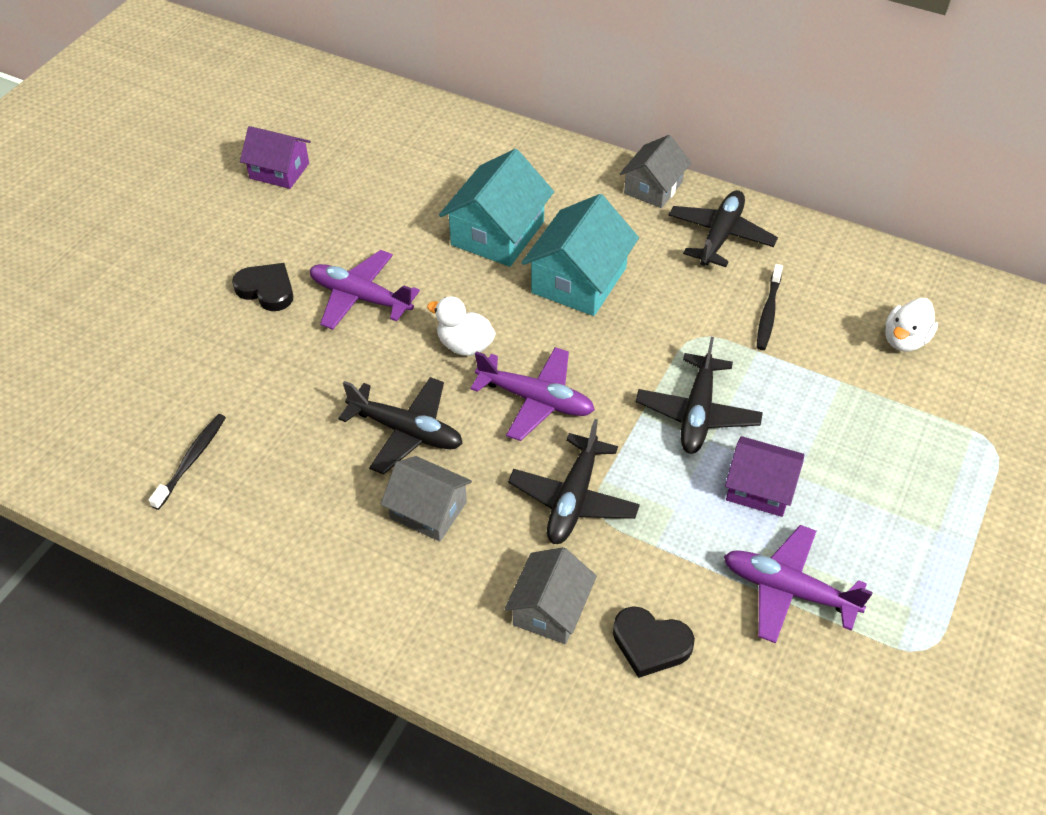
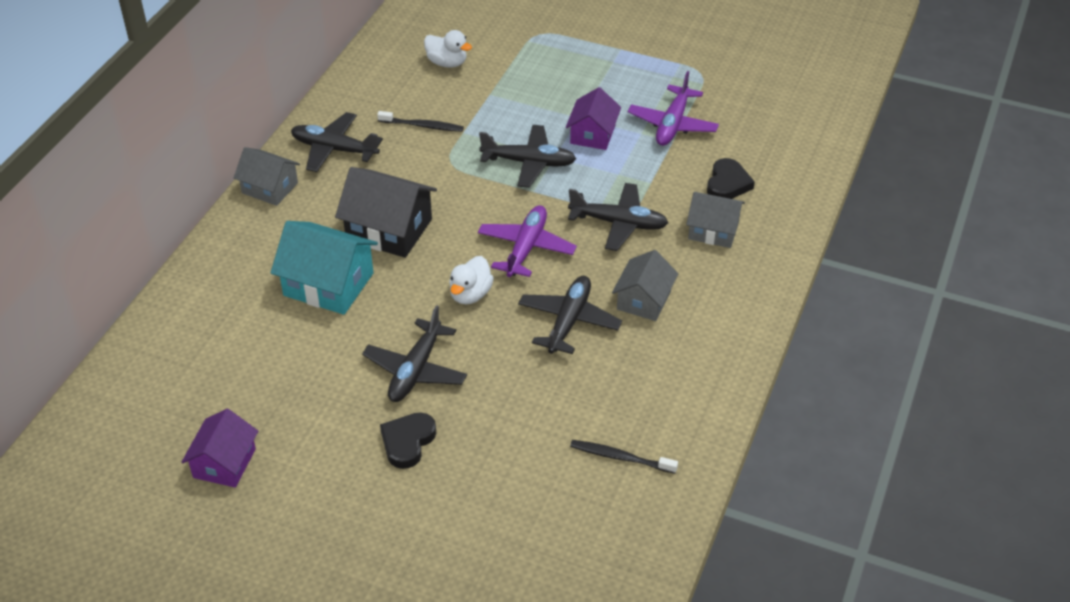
camera: 95 degrees left, 5 degrees down
(360, 298) = (416, 370): purple plane -> black plane
(579, 280) = (389, 229): turquoise house -> black house

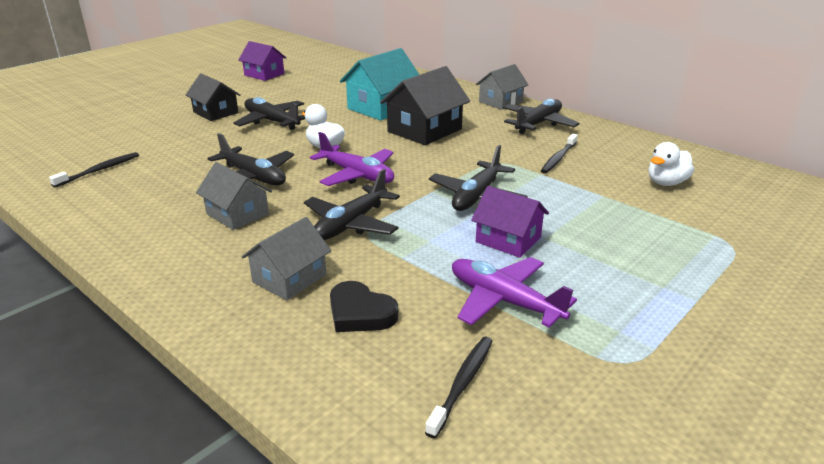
camera: 110 degrees right, 15 degrees down
(407, 442) = (215, 112): black heart -> black house
(760, 127) = (462, 384): none -> black toothbrush

